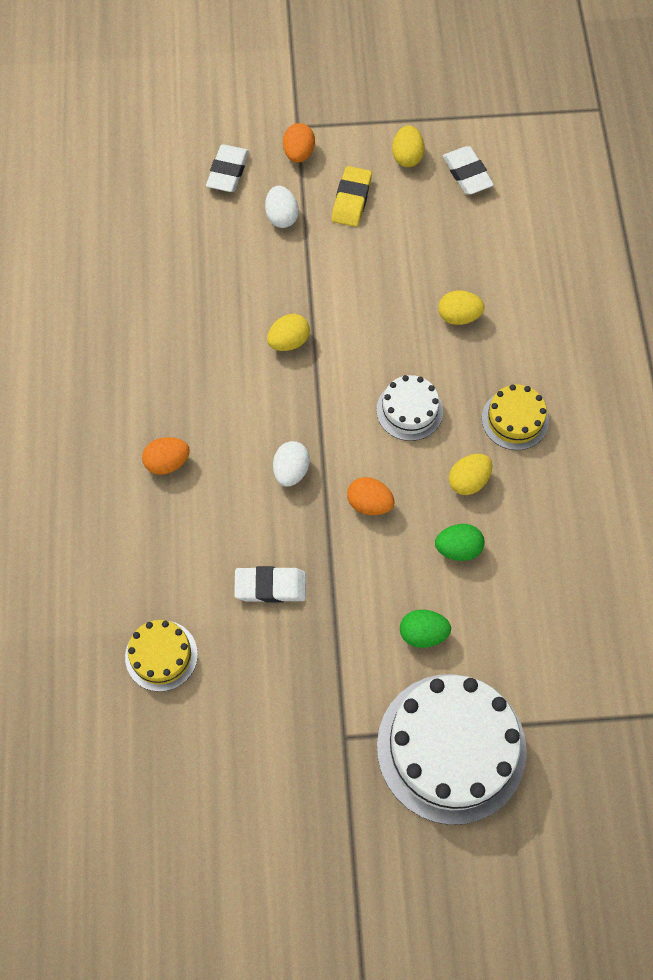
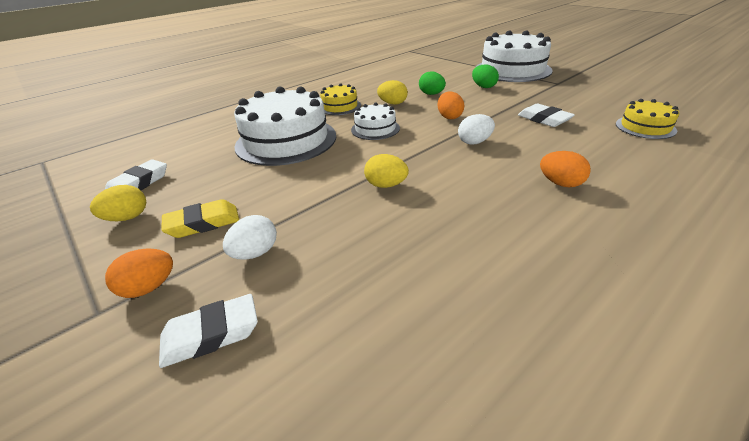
camera: 125 degrees left, 30 degrees down
(458, 316) = (286, 140): yellow egg -> white cake

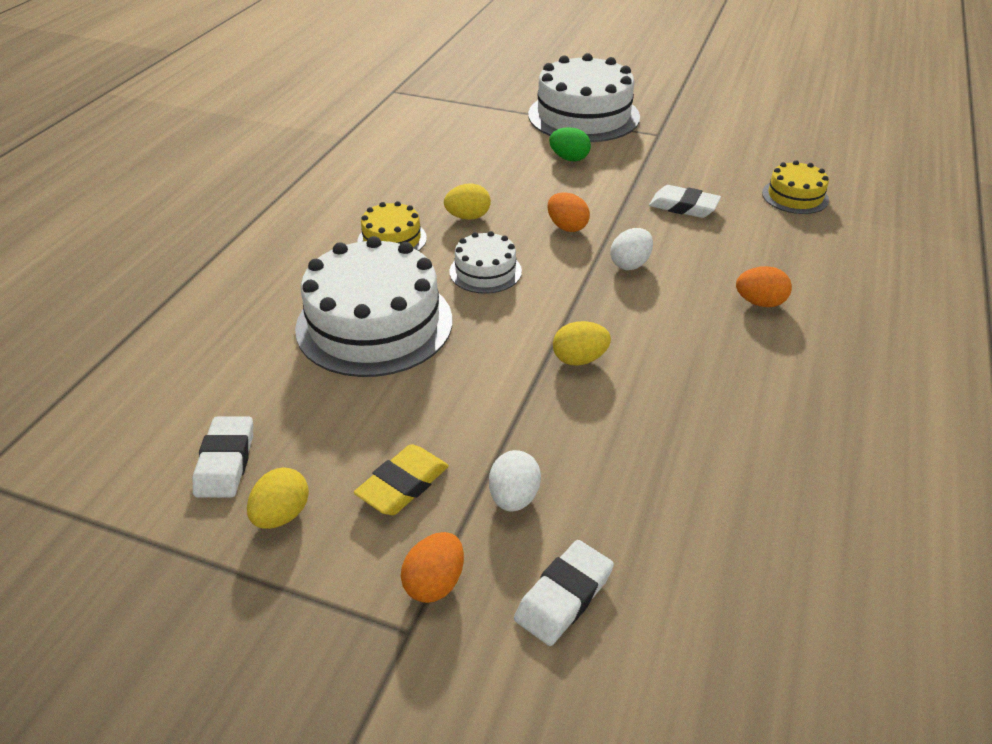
camera: 30 degrees left, 5 degrees up
(431, 94) = (508, 187): green egg -> none

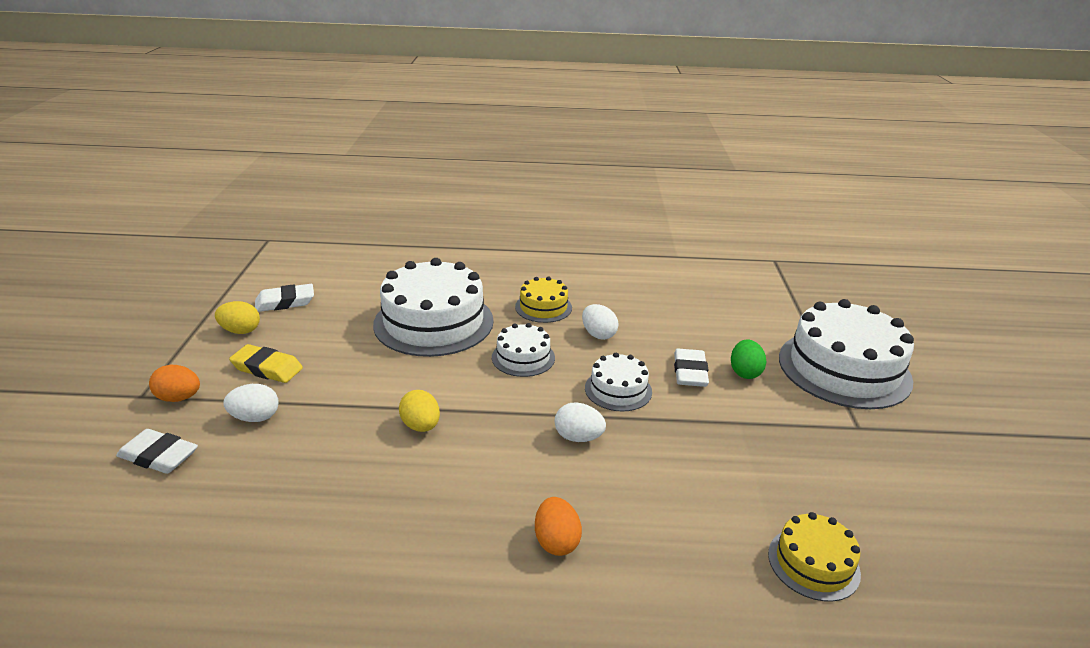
camera: 70 degrees right, 10 degrees down
(468, 217) = (598, 334): yellow egg -> white egg
(567, 227) = (618, 390): orange egg -> white cake
(683, 206) = (712, 463): white eraser -> white eraser (690, 372)

